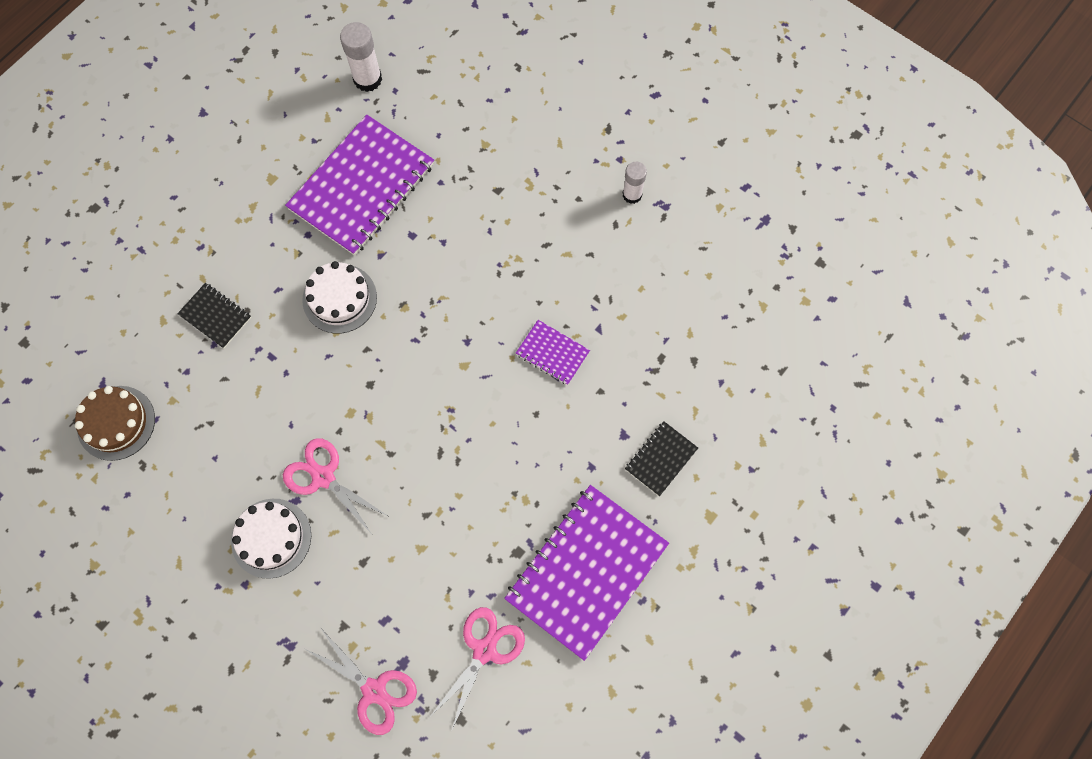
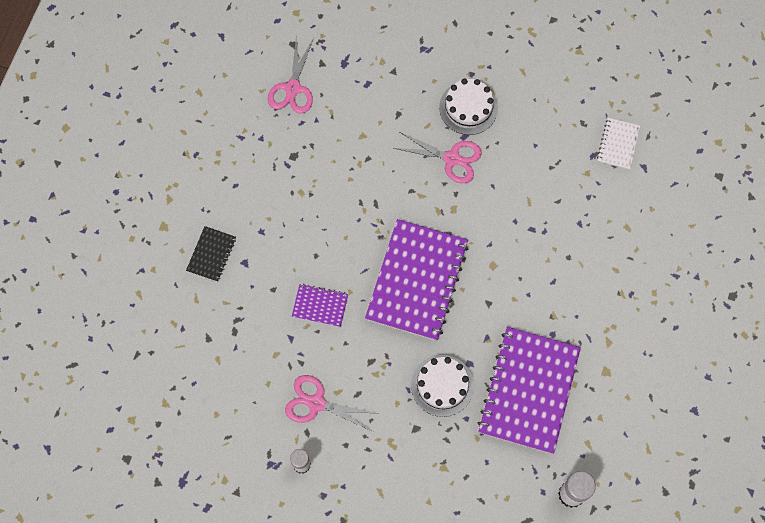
camera: 160 degrees right, 0 degrees up
(116, 423) = (618, 144): brown cake -> white notebook
(215, 316) = (589, 244): black notebook -> none
(339, 298) = (502, 291): white cake -> white cake (442, 385)
(374, 690) = (356, 41): pink scissors -> pink scissors (316, 403)
(586, 571) = (240, 160): purple notebook -> purple notebook (417, 281)

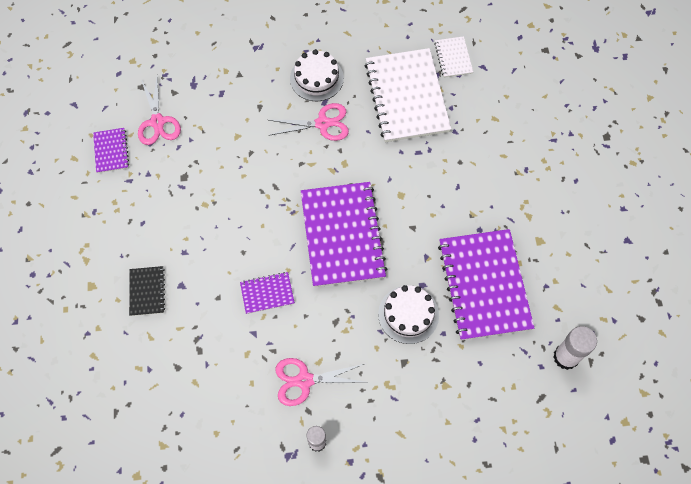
camera: 25 degrees left, 5 degrees down
(236, 100) = (111, 151): none -> purple notebook
(549, 166) = (407, 97): none -> white notebook

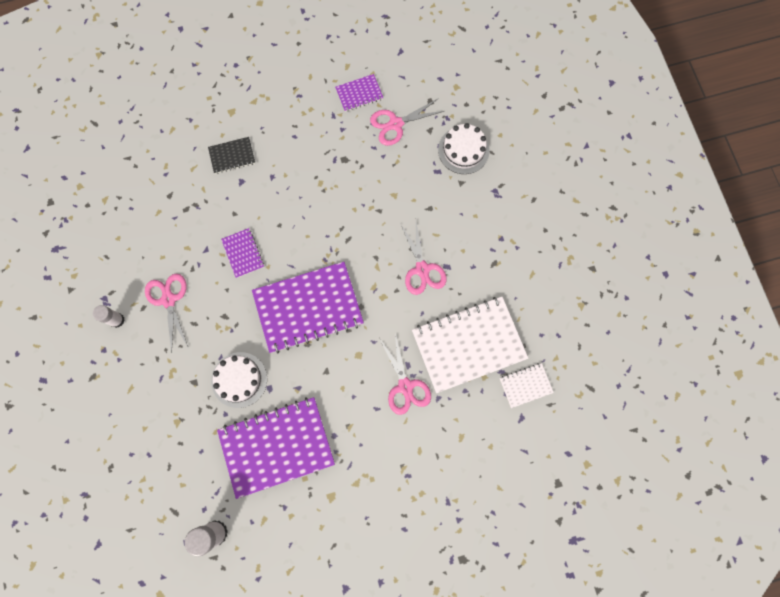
camera: 80 degrees right, 10 degrees up
(316, 78) = (472, 254): white cake -> white cake (463, 150)
(439, 157) = (405, 386): none -> pink scissors

